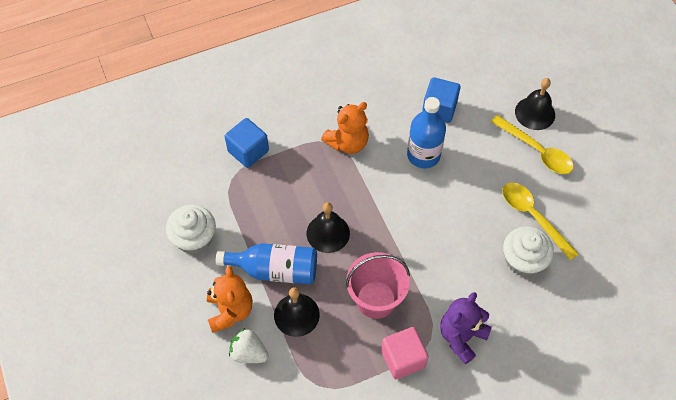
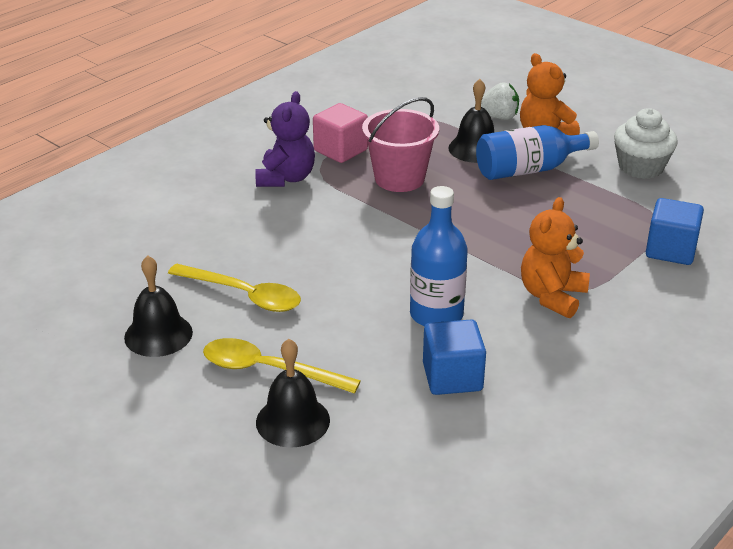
camera: 155 degrees right, 25 degrees down
(328, 233) = (498, 210): black bell -> black bell (158, 334)
(523, 260) = (240, 252): white cupcake -> none

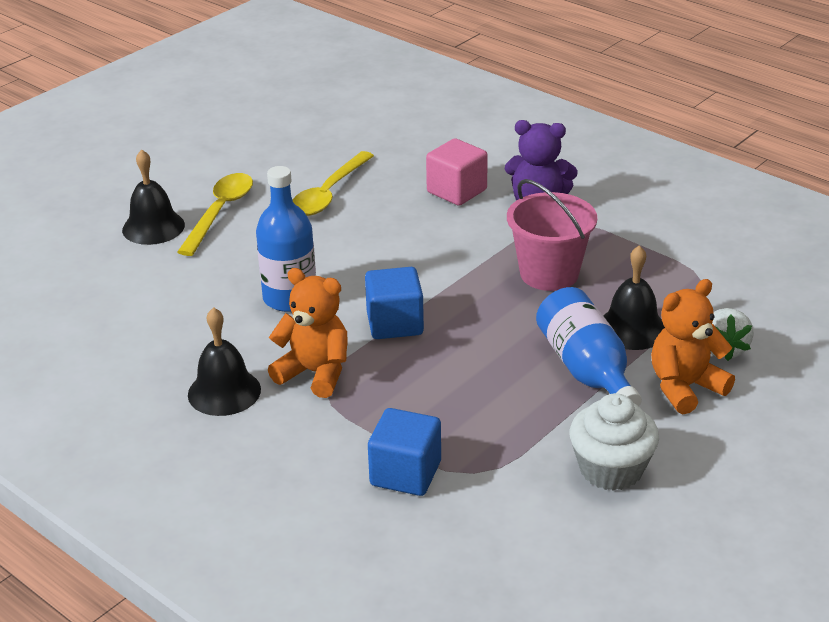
camera: 90 degrees right, 0 degrees up
(158, 334) = (275, 159): black bell -> black bell (224, 392)
(340, 150) = (605, 233): pink cube -> pink cube (456, 191)
(452, 377) = (193, 306): blue cube -> blue cube (395, 323)

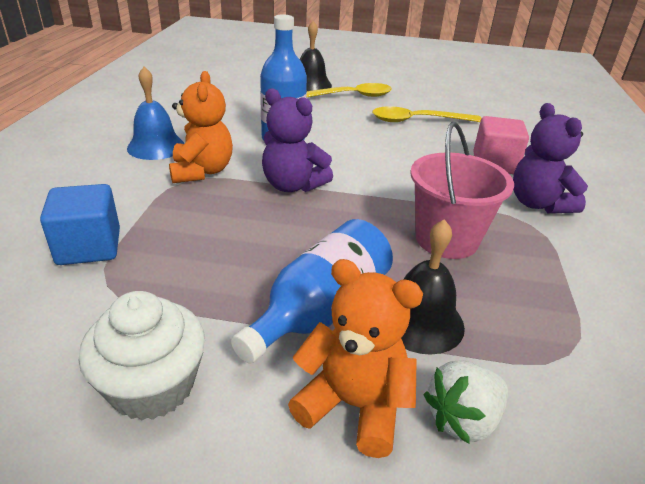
camera: 55 degrees right, 0 degrees up
(224, 392) = (156, 146): black bell -> blue bell
(395, 323) = (292, 185): blue cube -> purple teddy bear

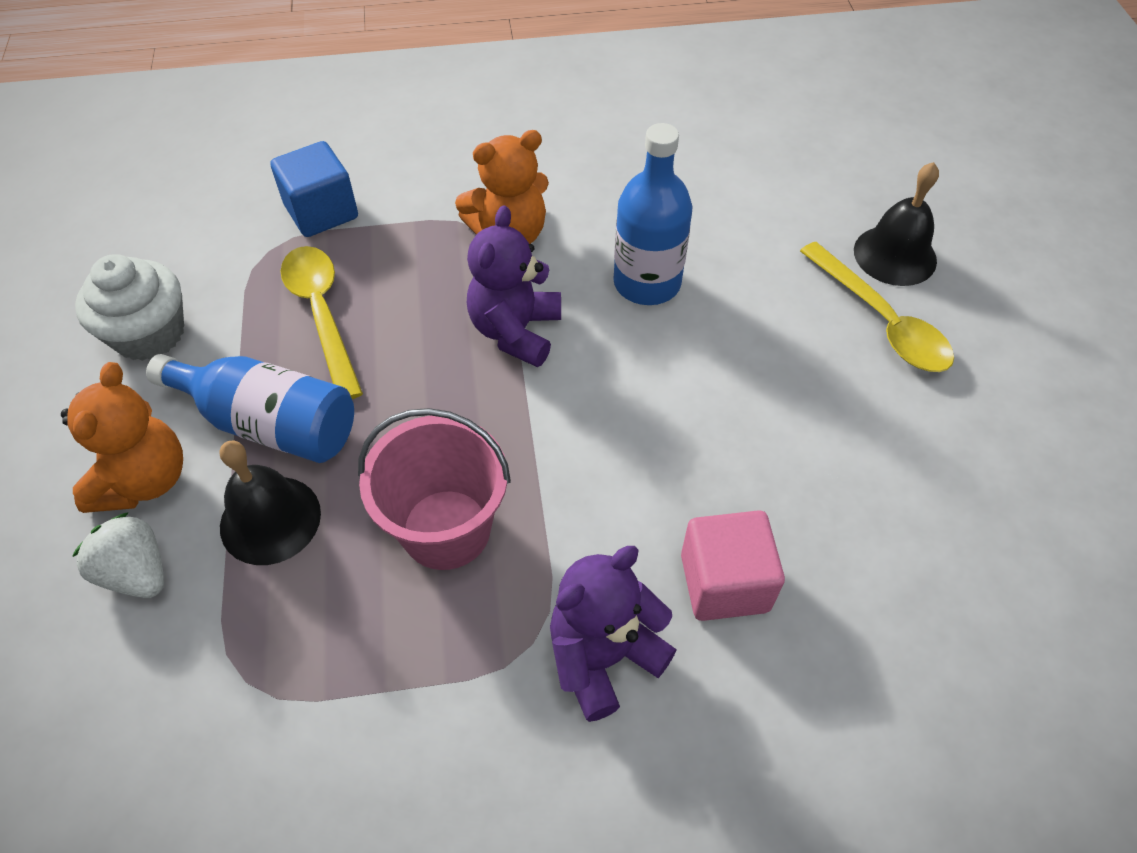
camera: 75 degrees right, 20 degrees up
(156, 146) = (551, 170): blue bell -> none
(418, 121) = (841, 442): yellow spoon -> yellow spoon (322, 315)

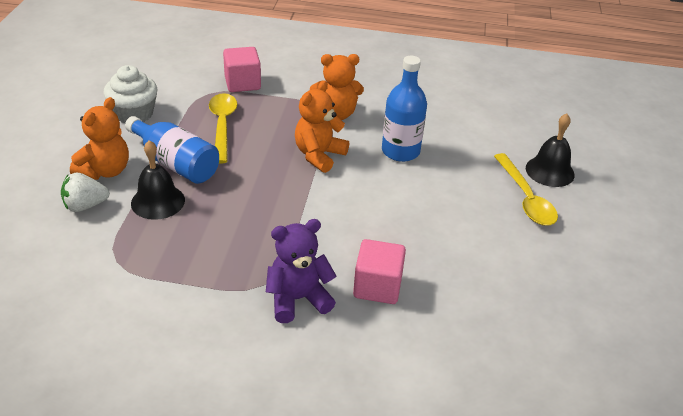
camera: 15 degrees right, 15 degrees down
(137, 572) = (85, 206): white strawberry -> white strawberry turned 75 degrees counterclockwise
(321, 212) = (242, 83): blue cube -> pink cube
(446, 529) = (243, 227): pink bucket -> none
(515, 331) = (319, 155): purple teddy bear -> orange teddy bear

